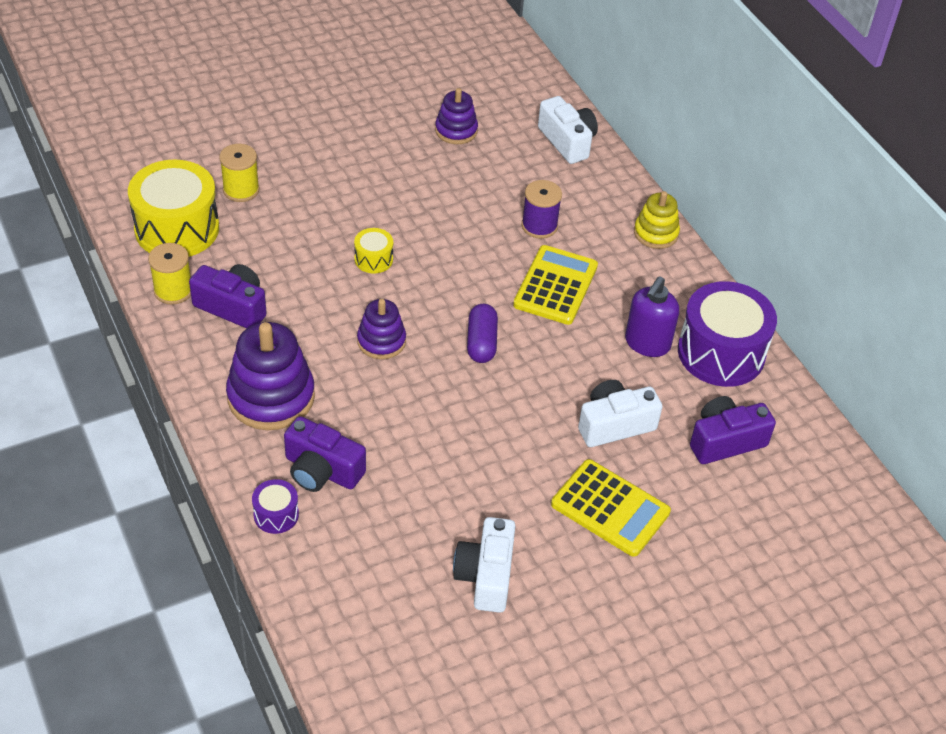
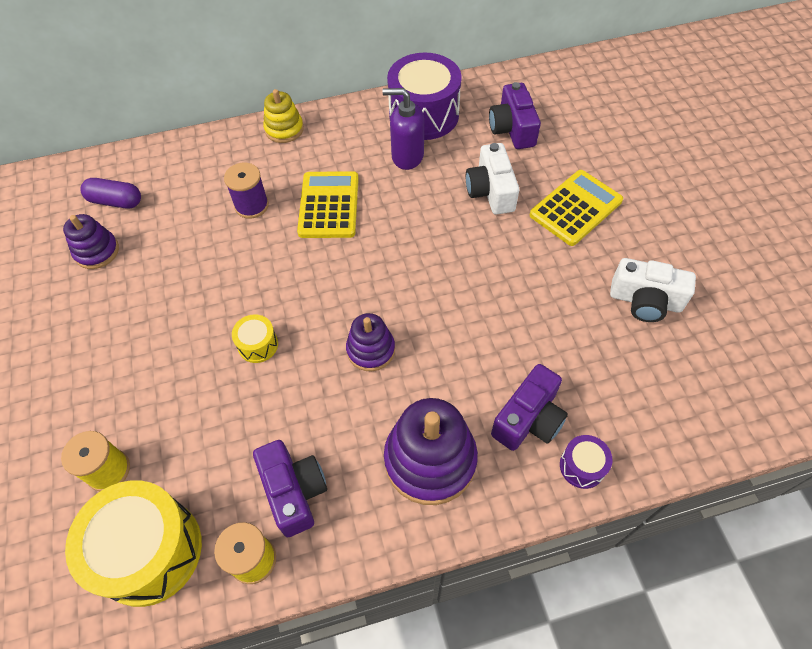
camera: 75 degrees left, 10 degrees up
(233, 307) = (294, 491): purple camera -> purple camera turned 120 degrees clockwise
(481, 342) = (386, 269): purple capsule -> purple capsule (115, 201)
(555, 286) = (329, 205): yellow calculator -> yellow calculator turned 60 degrees clockwise
(567, 141) = (149, 168): white camera -> none
(647, 343) = (407, 156): purple soap dispenser -> purple soap dispenser turned 150 degrees clockwise

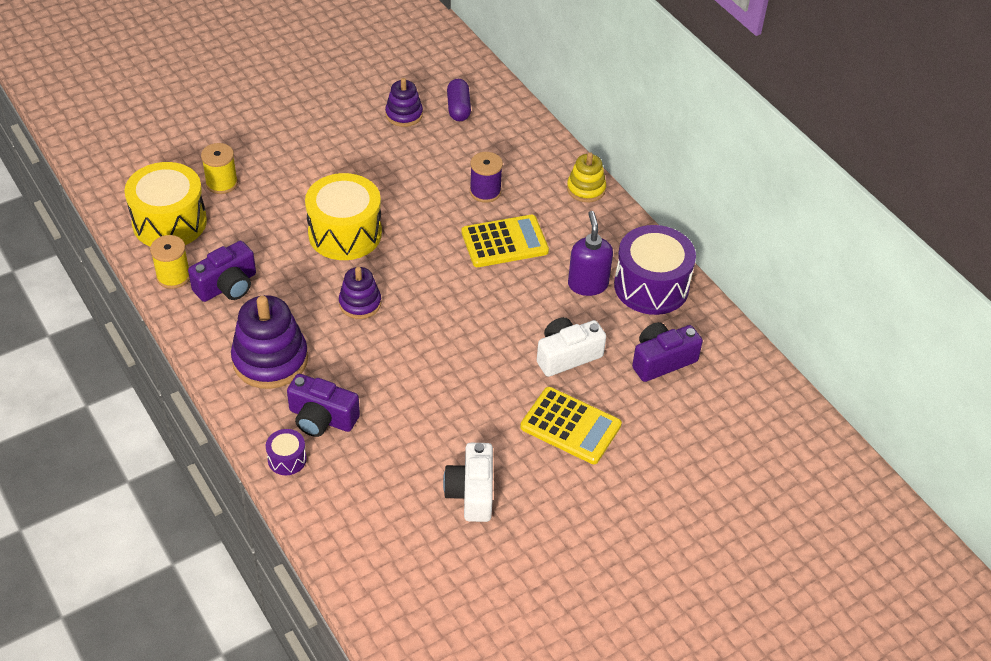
camera: 70 degrees right, 10 degrees down
(258, 345) = (345, 233): yellow drum -> yellow drum, size x2.18

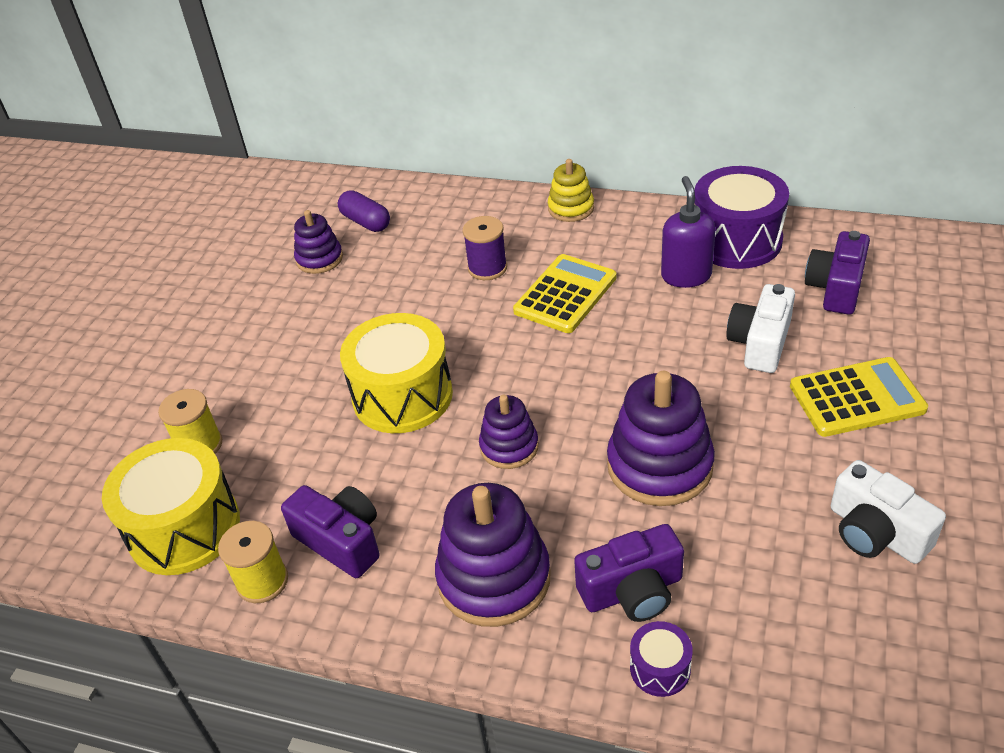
camera: 35 degrees left, 5 degrees down
(227, 286) = (341, 541): purple camera -> purple camera turned 60 degrees counterclockwise
(417, 374) = (659, 465): none -> purple stacking toy
(588, 284) = (686, 276): purple soap dispenser -> purple soap dispenser turned 45 degrees clockwise

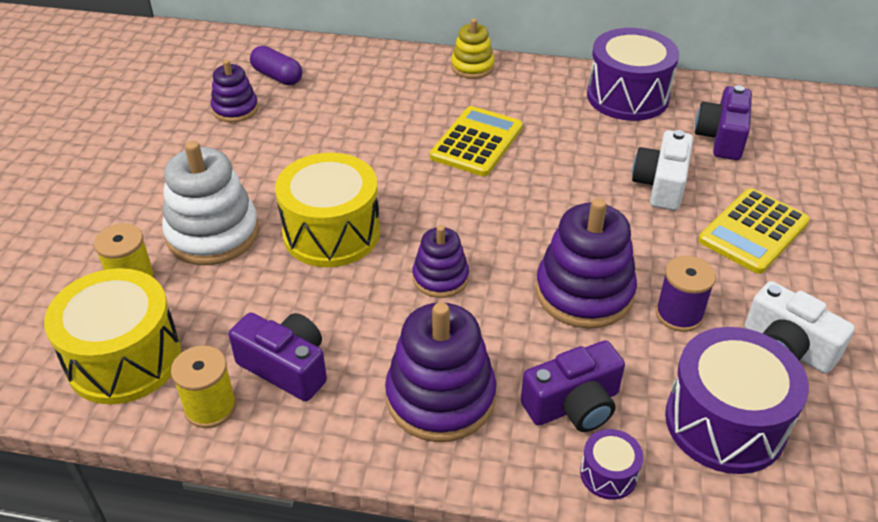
camera: 10 degrees left, 0 degrees up
(283, 396) = (213, 234): none -> white stacking toy
(487, 268) = (400, 118): purple spool -> purple spool (679, 314)
(686, 276) = (586, 126): purple soap dispenser -> none
(794, 616) = (725, 422): none -> purple drum
(856, 398) = (753, 231): yellow calculator -> yellow calculator turned 150 degrees clockwise

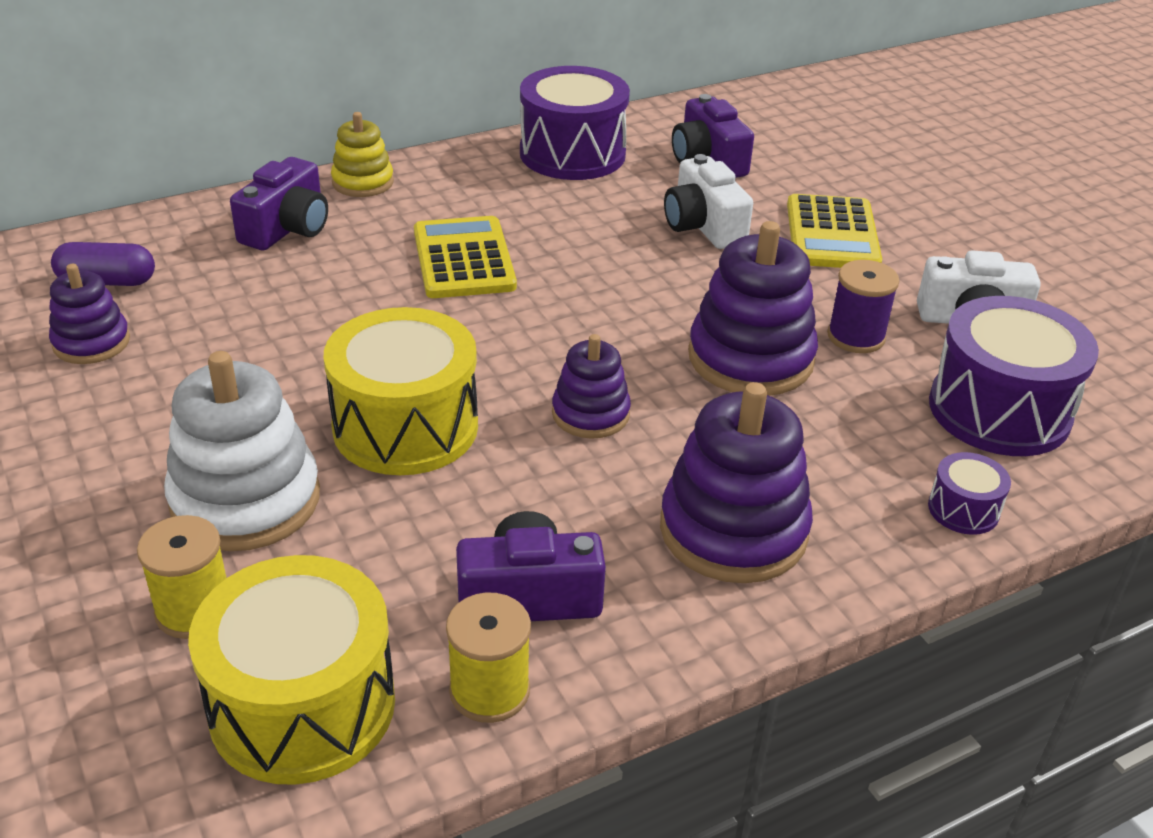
camera: 40 degrees left, 5 degrees down
(573, 405) = (863, 466): purple camera -> purple camera (287, 228)

